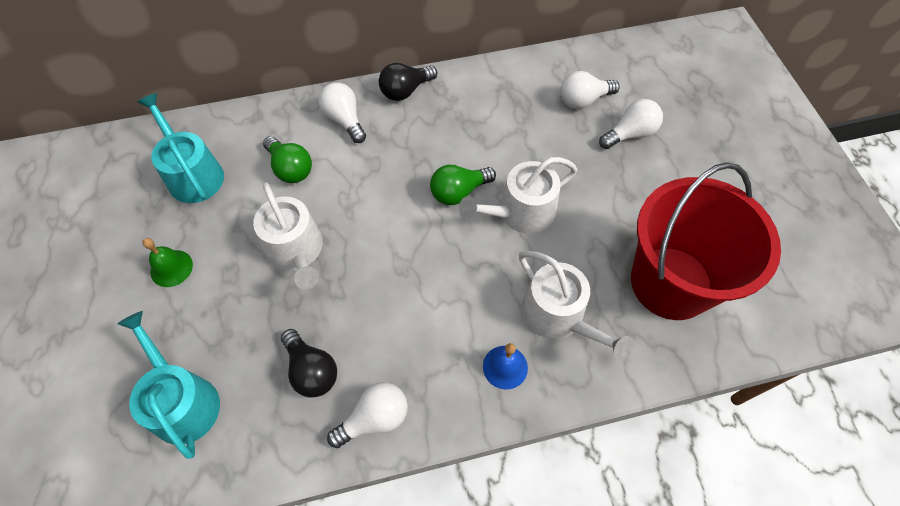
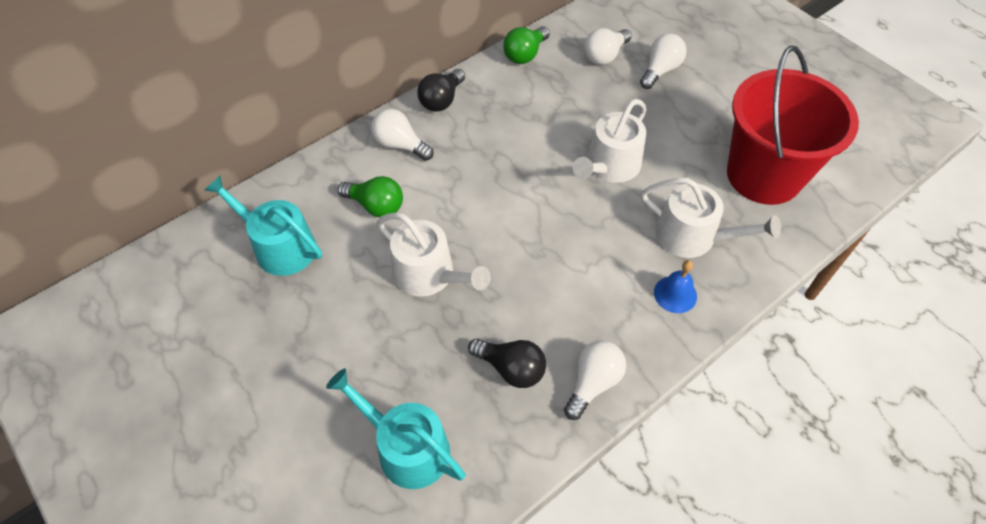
camera: 25 degrees left, 5 degrees down
(171, 268) = (315, 338): green bell -> none
(458, 192) = (546, 169): green light bulb -> green light bulb (525, 54)

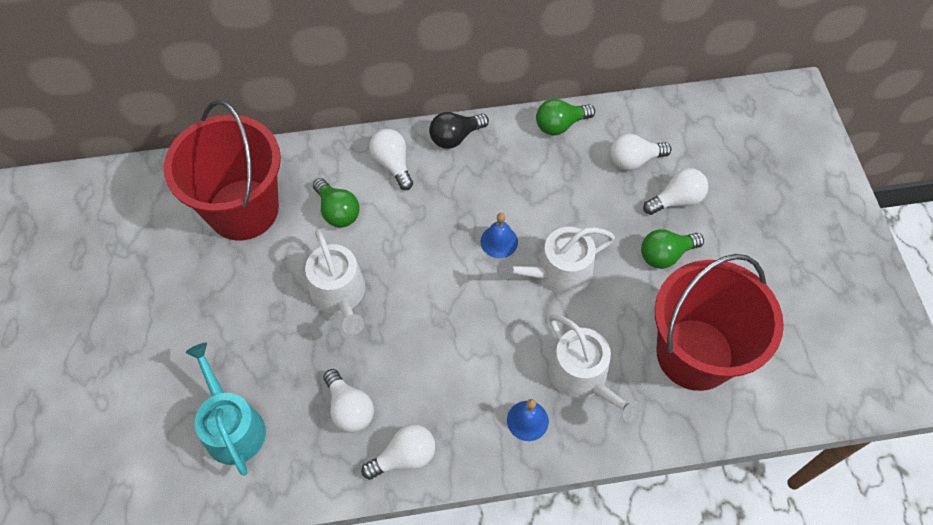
camera: 30 degrees right, 5 degrees up
(279, 246) = (243, 209): turquoise watering can -> red bucket
(511, 368) = (349, 408): black light bulb -> white light bulb
(541, 164) = (499, 241): none -> blue bell
(683, 113) = (665, 255): none -> green light bulb

